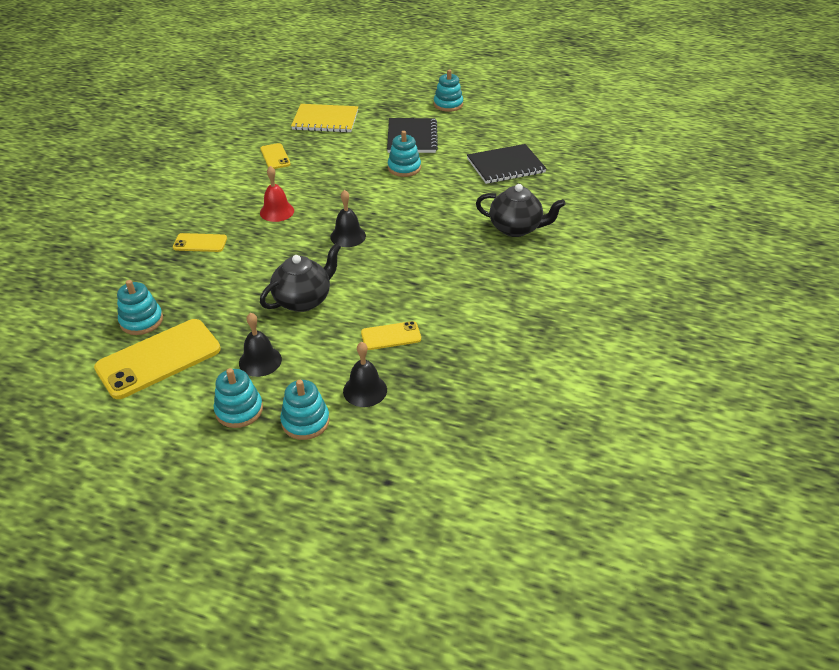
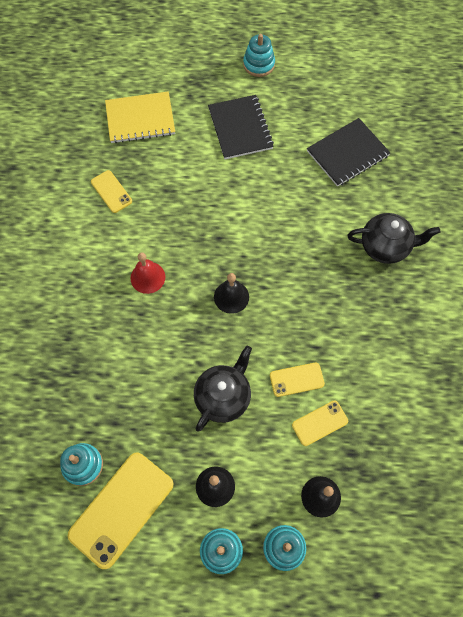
camera: 15 degrees left, 25 degrees up
(200, 243) = (91, 343): yellow phone -> yellow phone (296, 379)
(404, 168) = (249, 180): turquoise stacking toy -> none

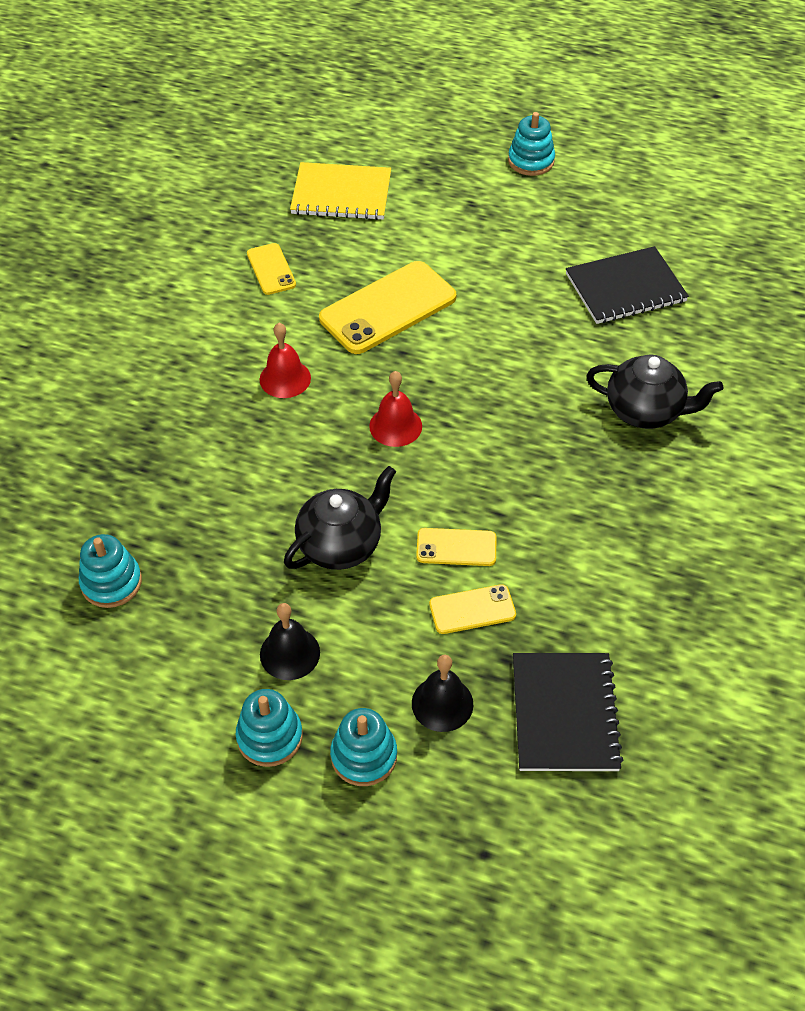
camera: 15 degrees right, 15 degrees down
(121, 509) = (145, 649): yellow phone -> yellow phone (388, 308)
(231, 297) = (395, 426): black bell -> red bell
(240, 128) = (478, 230): black notebook -> black notebook (564, 713)

